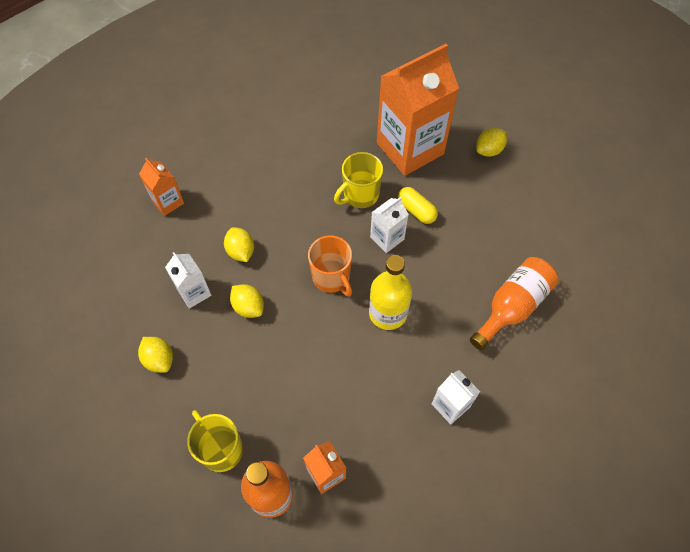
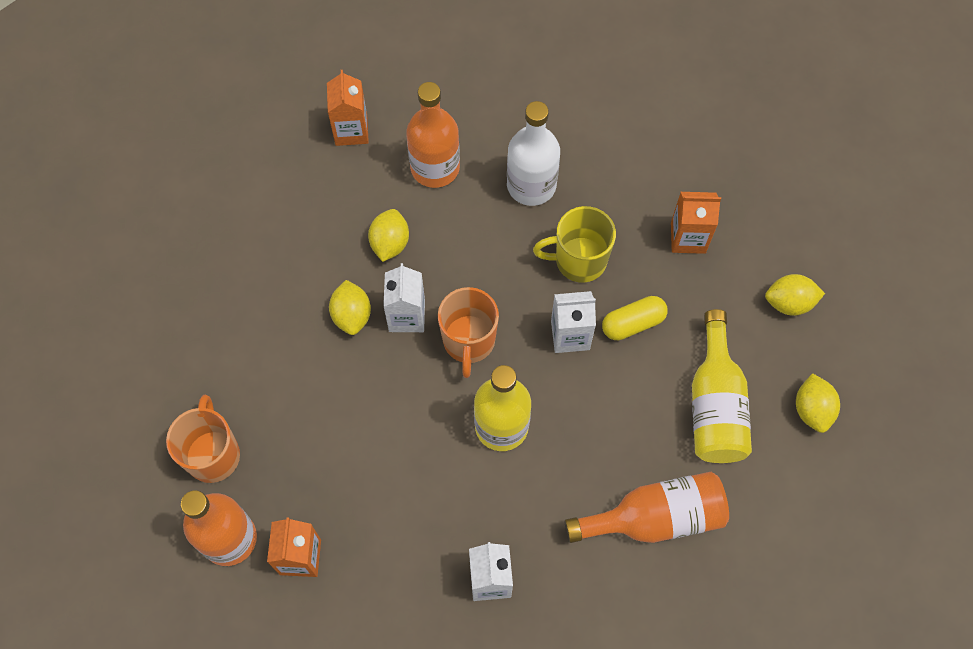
camera: 35 degrees right, 5 degrees up
(159, 359) = (218, 313): yellow lemon -> yellow lemon (812, 410)
(194, 292) = (305, 259): white carton -> white carton (407, 316)
(221, 449) = (213, 454): yellow mug -> orange mug
(236, 193) = (435, 167): none -> orange bottle
(301, 171) = (531, 185): none -> white bottle
(410, 148) = (688, 238): orange carton -> orange carton, size x0.47
(416, 210) = (633, 323): yellow capsule -> yellow capsule turned 75 degrees clockwise
(494, 226) = (715, 405): none -> yellow bottle

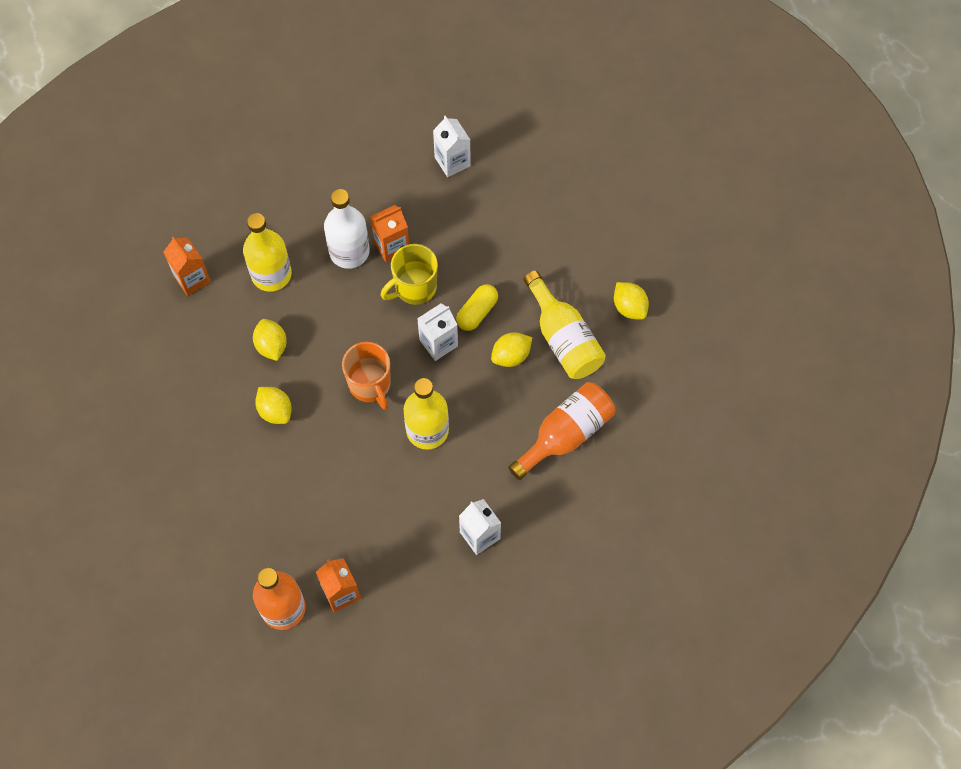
camera: 30 degrees left, 0 degrees up
(213, 454) = (235, 559): orange mug -> none
(407, 316) = (315, 390): white carton -> white carton (452, 161)
(435, 167) = (271, 274): orange bottle -> yellow bottle
(688, 238) = (481, 232): orange carton -> orange carton (391, 246)
(789, 303) = (575, 242): yellow lemon -> yellow lemon (511, 356)

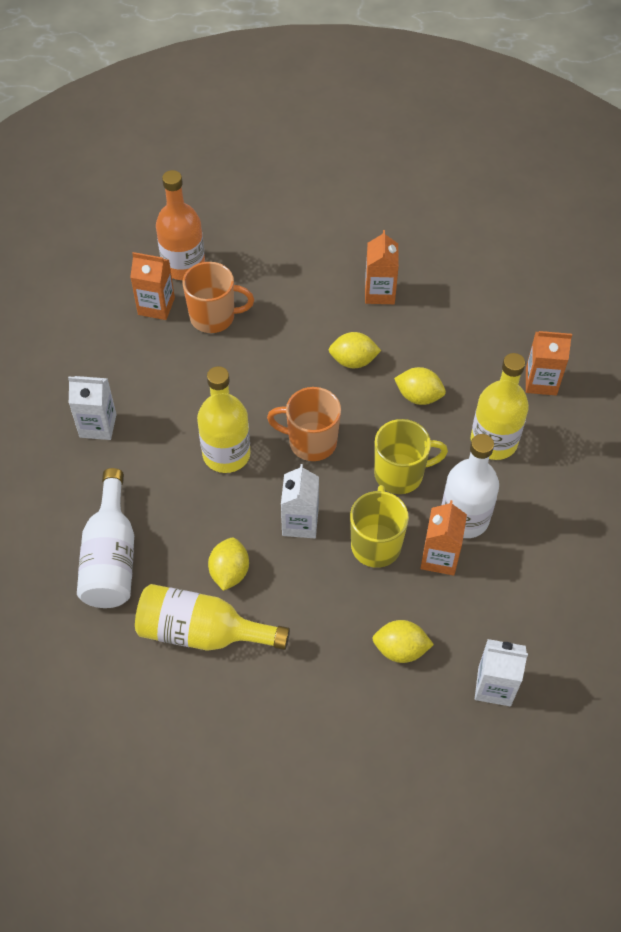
camera: 130 degrees right, 10 degrees down
(192, 442) = (379, 292): none -> orange carton
(315, 540) = (214, 317): none -> orange mug
(348, 311) = (400, 474): none -> yellow mug
(477, 312) = (301, 578): yellow capsule -> none
(565, 434) = (111, 557): orange bottle -> white bottle
(629, 307) = (174, 721): yellow lemon -> yellow lemon (400, 649)

